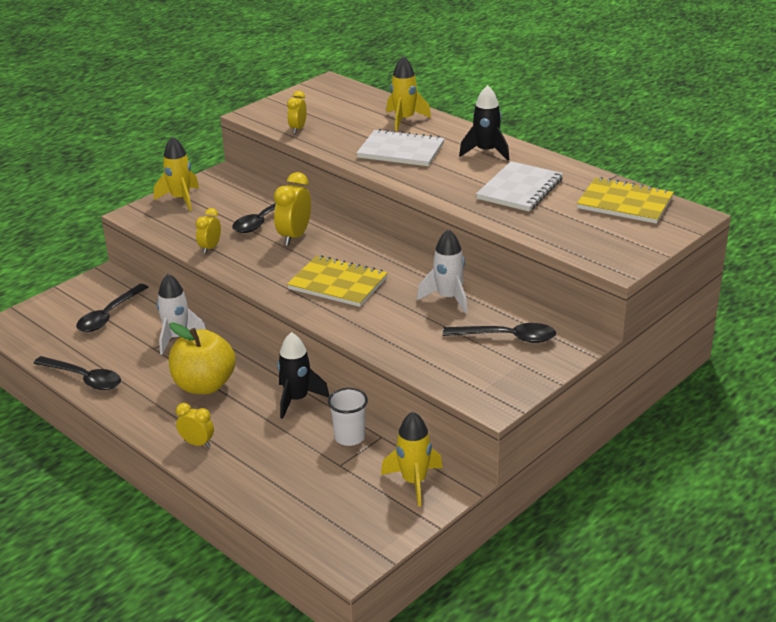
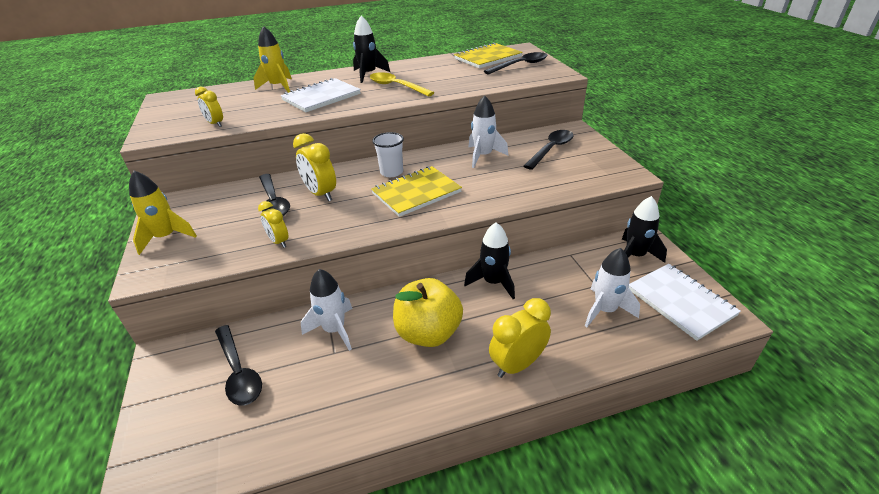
camera: 60 degrees left, 5 degrees up
(84, 378) = (335, 429): black spoon -> black spoon (520, 65)
(197, 443) = (517, 364): yellow clock -> yellow clock, size x1.61
(303, 478) = (605, 310): none -> white rocket
(349, 437) = (563, 270): white cup -> white cup (391, 172)
(414, 482) = (635, 256): yellow rocket -> black rocket
(468, 178) = (396, 86): none -> yellow spoon
(520, 189) = (433, 77): white notebook -> white notebook (680, 302)

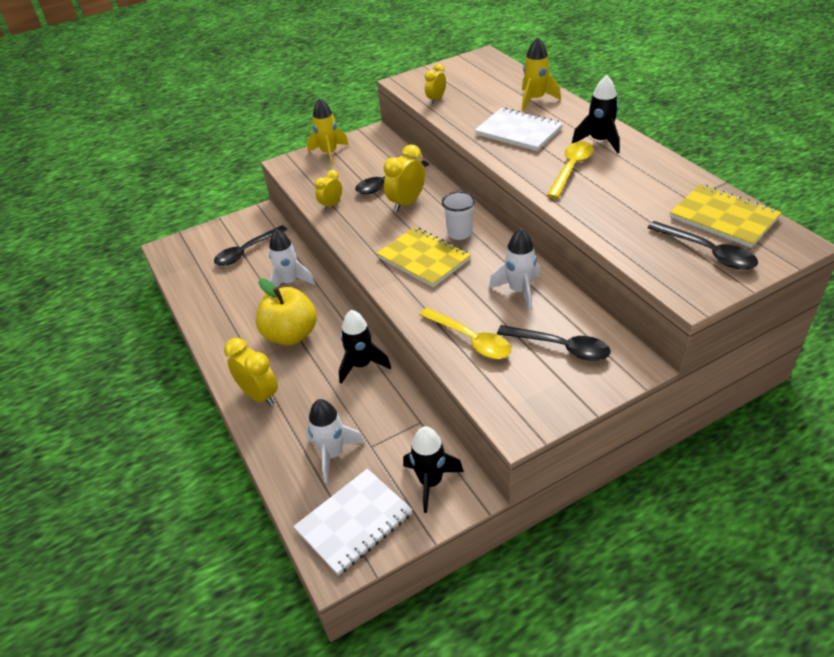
camera: 80 degrees right, 5 degrees up
(534, 182) = (470, 340): none -> yellow spoon

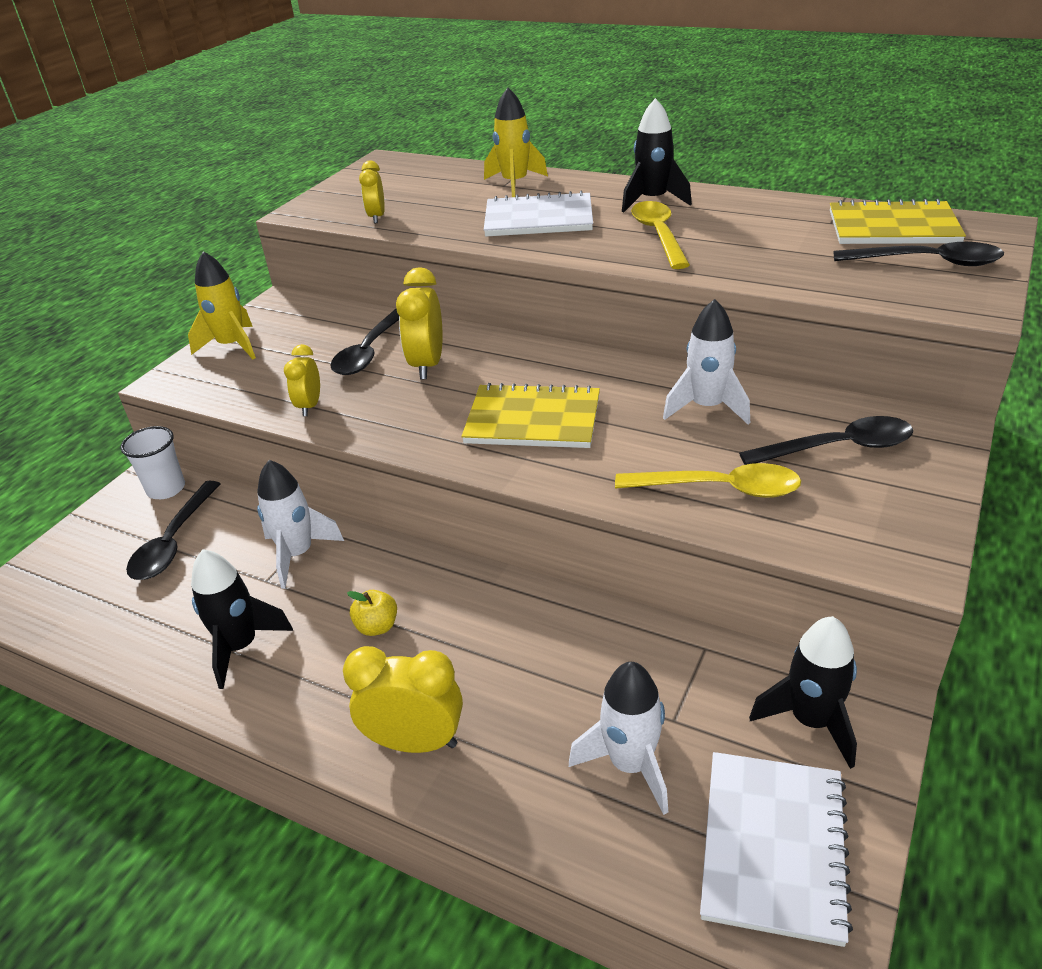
camera: 35 degrees left, 5 degrees down
(291, 335) = (377, 627): yellow apple -> yellow apple, size x0.43
(361, 365) = (536, 615): black rocket -> black rocket (241, 646)
(459, 233) = (546, 373): white cup -> white cup (166, 489)

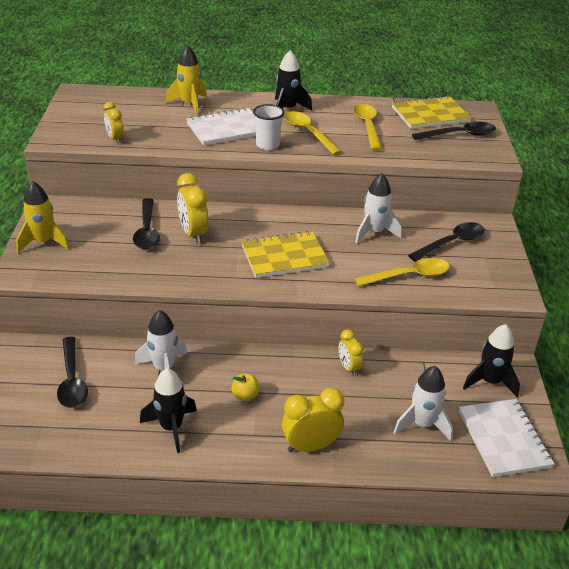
camera: 30 degrees left, 0 degrees up
(166, 489) = (35, 349): white cup -> white cup (267, 145)
(309, 406) = (138, 273): yellow clock -> yellow clock (348, 368)
(765, 235) = (367, 127): none -> yellow spoon

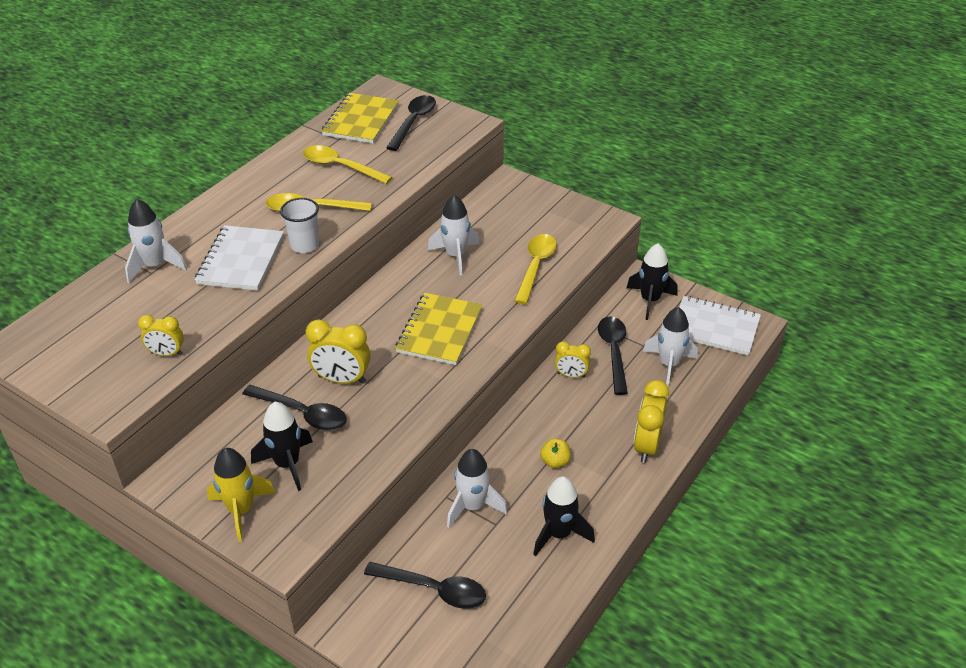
camera: 55 degrees left, 5 degrees up
(189, 104) = (155, 266): yellow rocket -> white rocket
(287, 109) = (248, 201): black rocket -> black rocket (287, 464)
(451, 243) = (513, 218): black spoon -> black spoon (613, 352)

